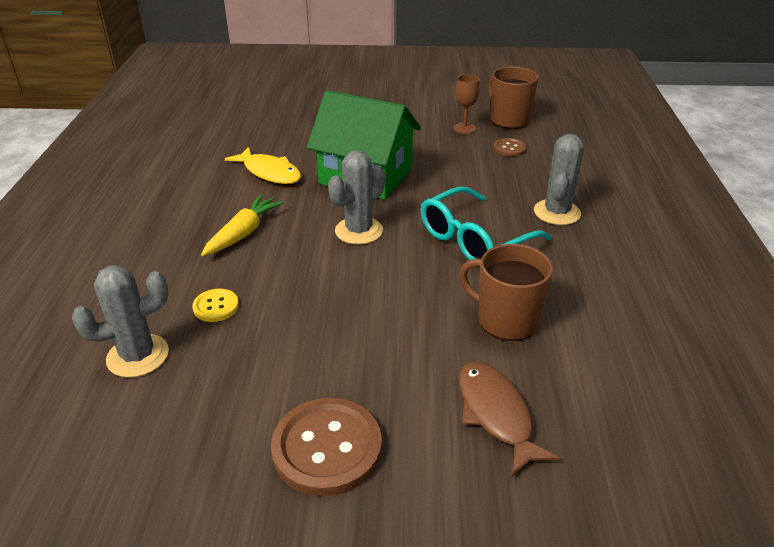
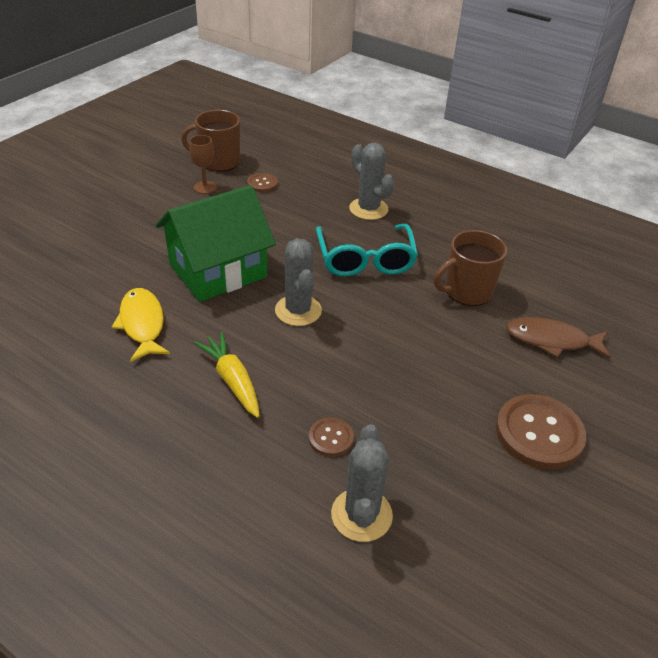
camera: 60 degrees left, 5 degrees up
(216, 306) = (331, 438): yellow button -> brown button
(269, 172) = (142, 324): yellow fish -> yellow fish turned 90 degrees counterclockwise

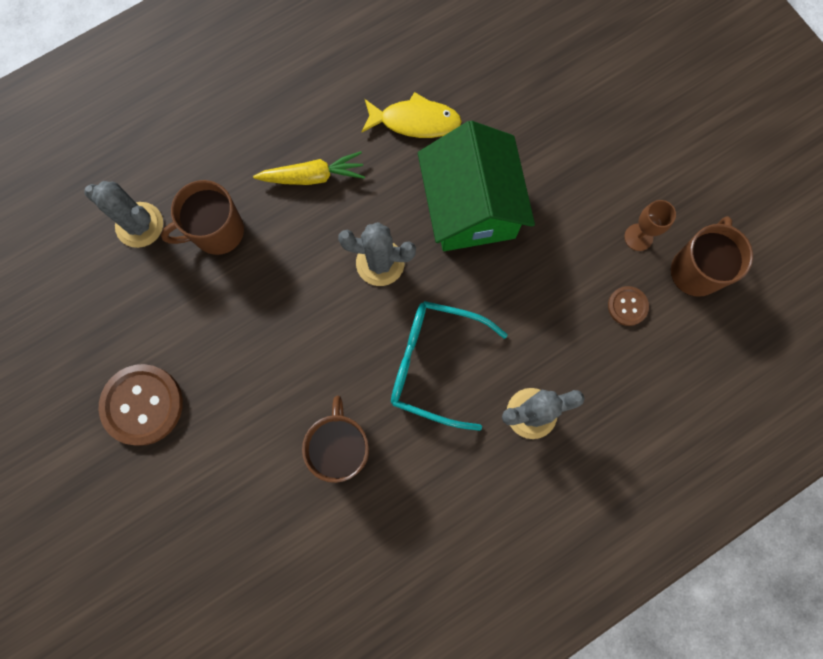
camera: 115 degrees right, 35 degrees up
(331, 438) = (217, 231): brown button -> brown mug
(551, 340) = (237, 493): brown fish -> none

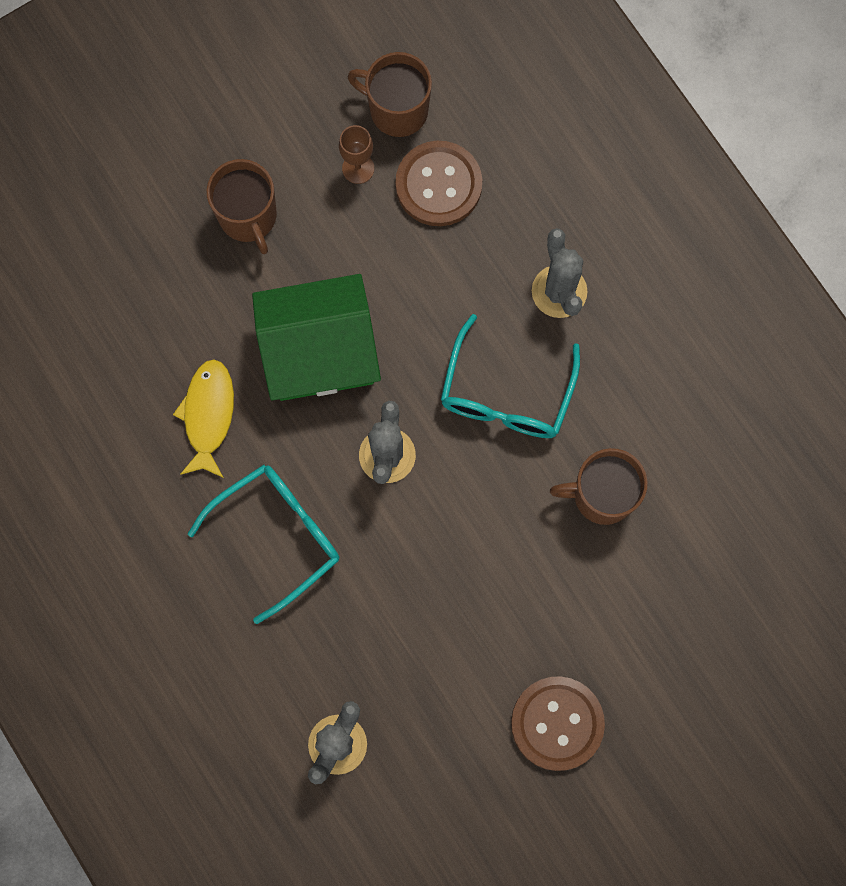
camera: 90 degrees left, 0 degrees up
(217, 231) = (347, 648): brown mug -> brown mug (248, 217)
(313, 176) = (278, 536): yellow carrot -> turquoise glasses
(627, 306) = (438, 185): brown button -> brown button, size x1.96

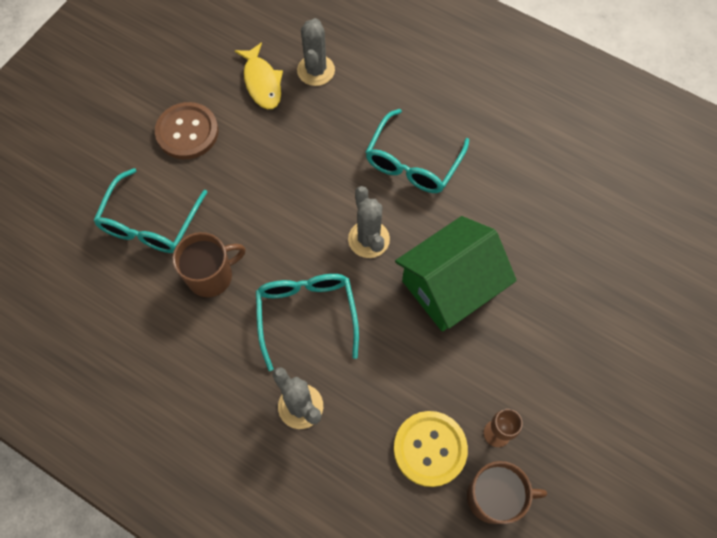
camera: 155 degrees right, 10 degrees down
(208, 415) = (499, 213): yellow fish -> yellow fish (262, 82)
(248, 217) = (554, 358): brown mug -> none
(438, 185) = (430, 449): brown button -> yellow button
(653, 604) = (150, 223): none -> turquoise glasses

